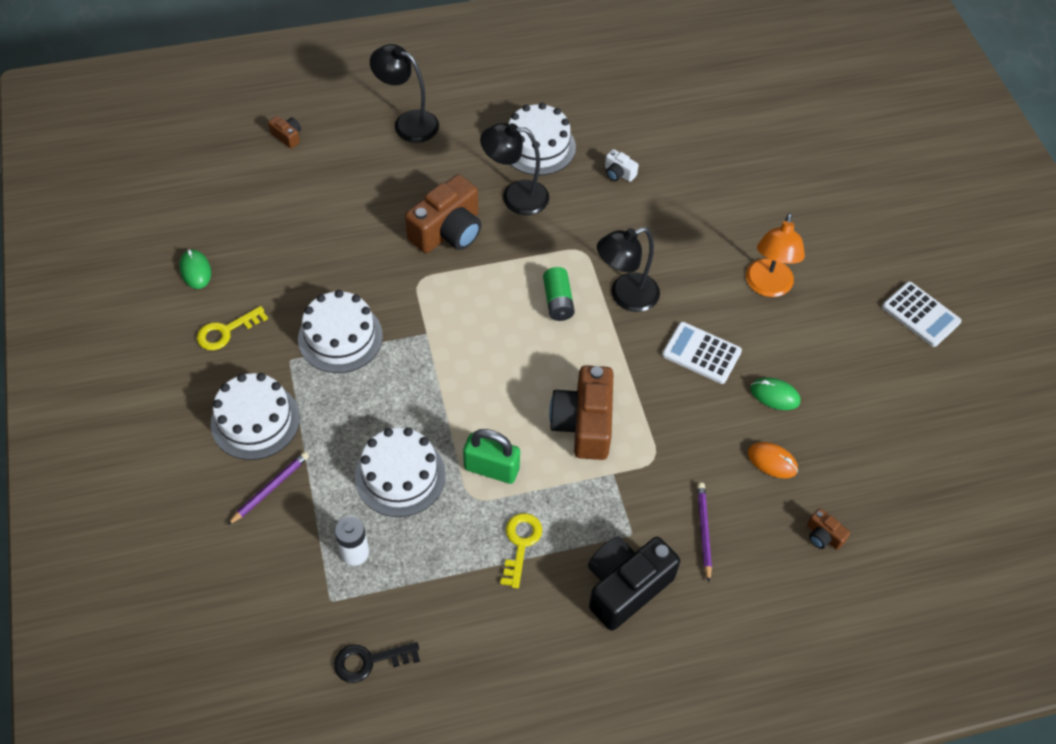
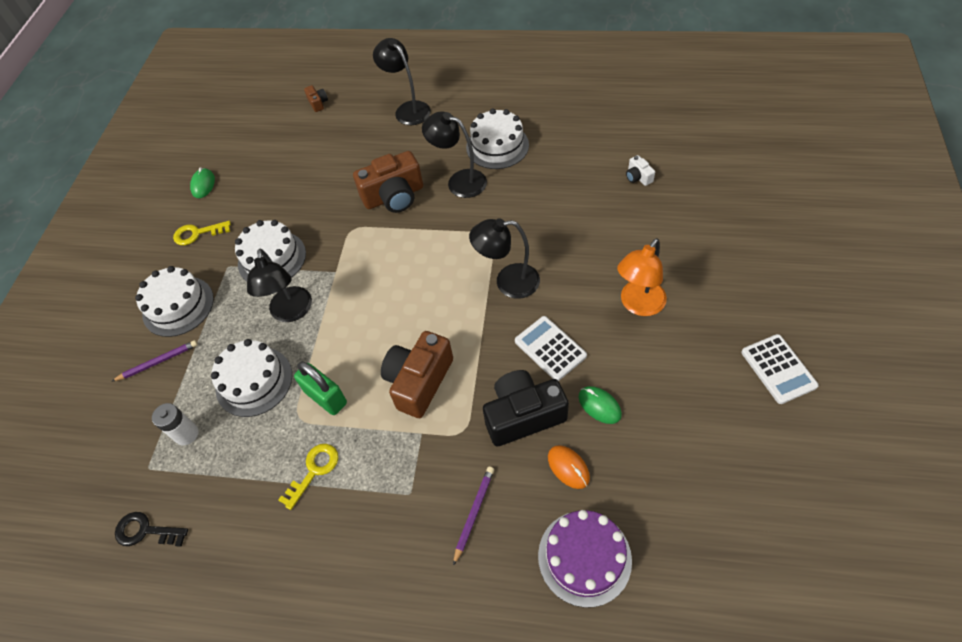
camera: 30 degrees right, 0 degrees up
(400, 391) = (291, 312): none -> black lamp
(558, 301) = (450, 272): green battery -> none
(618, 173) = (552, 180): white camera -> white camera (638, 177)
(625, 587) = (380, 541): black camera -> black camera (523, 415)
(823, 536) = (584, 557): brown camera -> purple cake

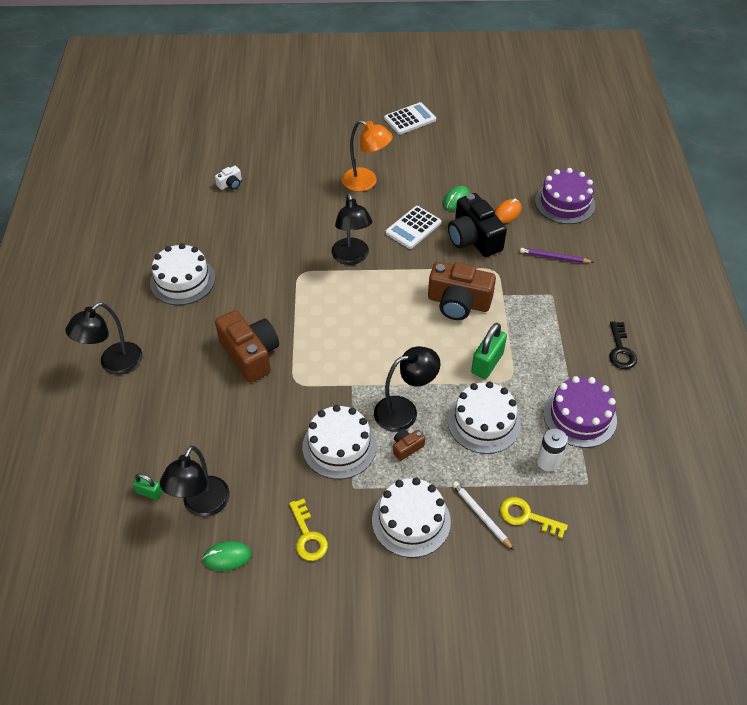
camera: 105 degrees left, 5 degrees down
(146, 531) = (639, 463): black key -> black key (620, 350)
(158, 362) = (481, 515): purple pencil -> white pencil
(226, 481) = (580, 416): none -> purple cake
(276, 139) = (149, 492): none -> green padlock
(314, 471) = (552, 357): yellow key -> yellow key (527, 516)
(318, 103) = (87, 461): brown camera -> brown camera (407, 447)
(459, 181) = (230, 304): black lamp -> black lamp (202, 505)

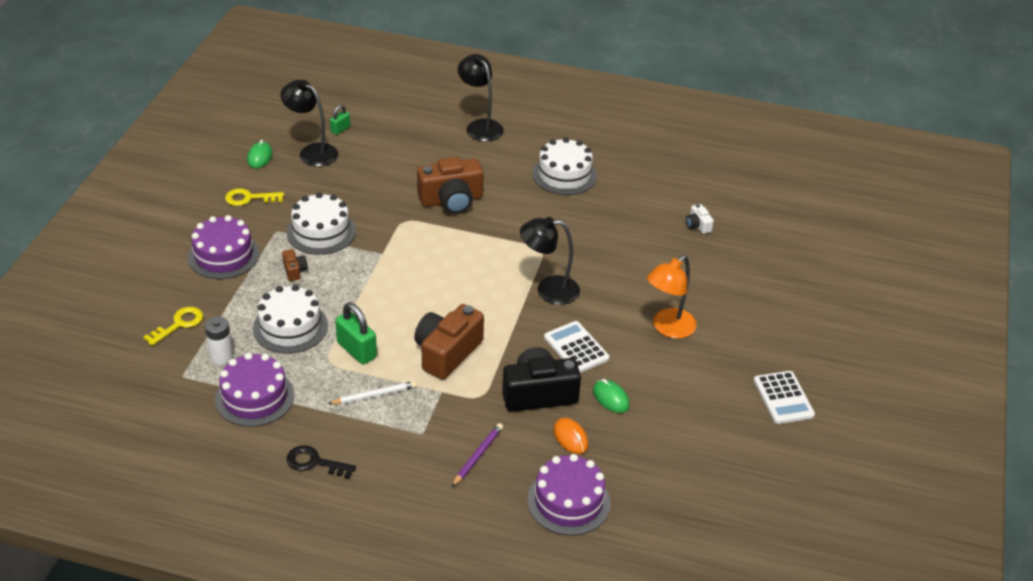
camera: 105 degrees right, 10 degrees down
(404, 411) = (334, 279): black lamp -> none
(411, 520) = (223, 255): white cake -> purple cake
(481, 515) = (199, 297): white pencil -> white pencil (374, 395)

